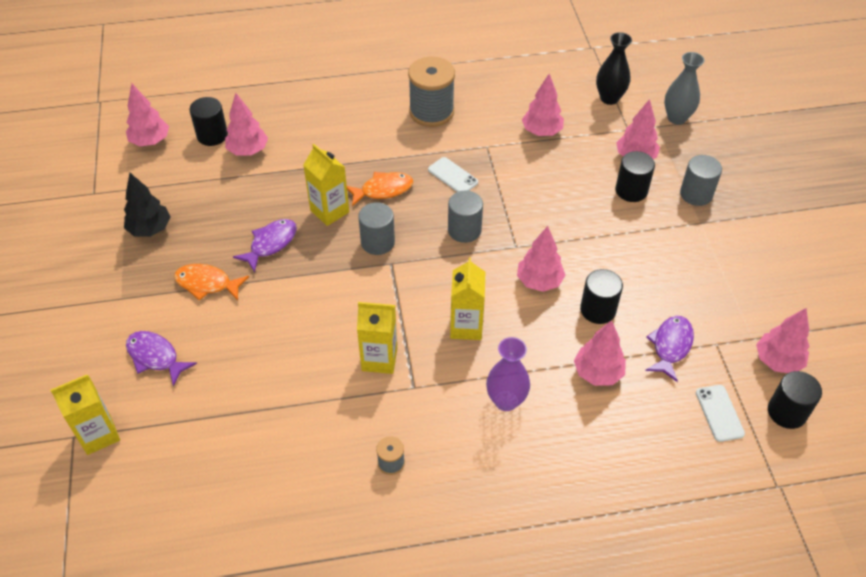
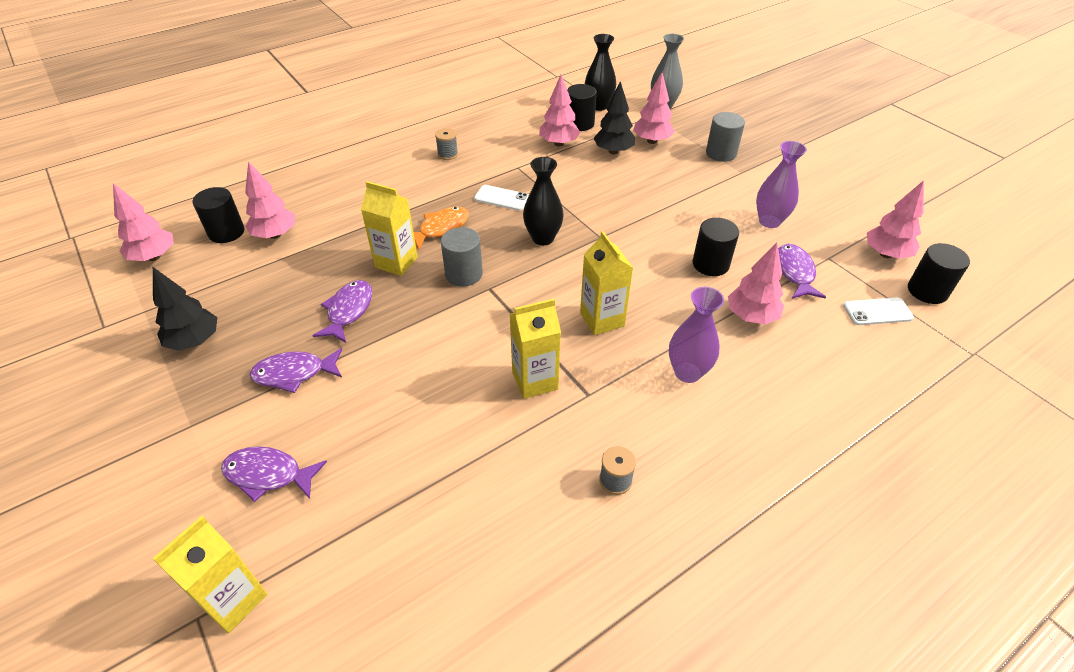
camera: 25 degrees left, 5 degrees down
(207, 284) = (294, 373): orange fish -> purple fish
(431, 112) = (448, 154): grey spool -> grey spool, size x0.45
(464, 230) = (543, 238): grey cylinder -> black vase
(539, 281) = (642, 258): pink tree -> none
(589, 157) = (613, 151): none -> black tree
(631, 190) = (667, 165): black cylinder -> black cylinder (579, 124)
(688, 286) = (769, 221): none -> purple vase
(719, 413) = (877, 312): white phone -> white phone turned 60 degrees counterclockwise

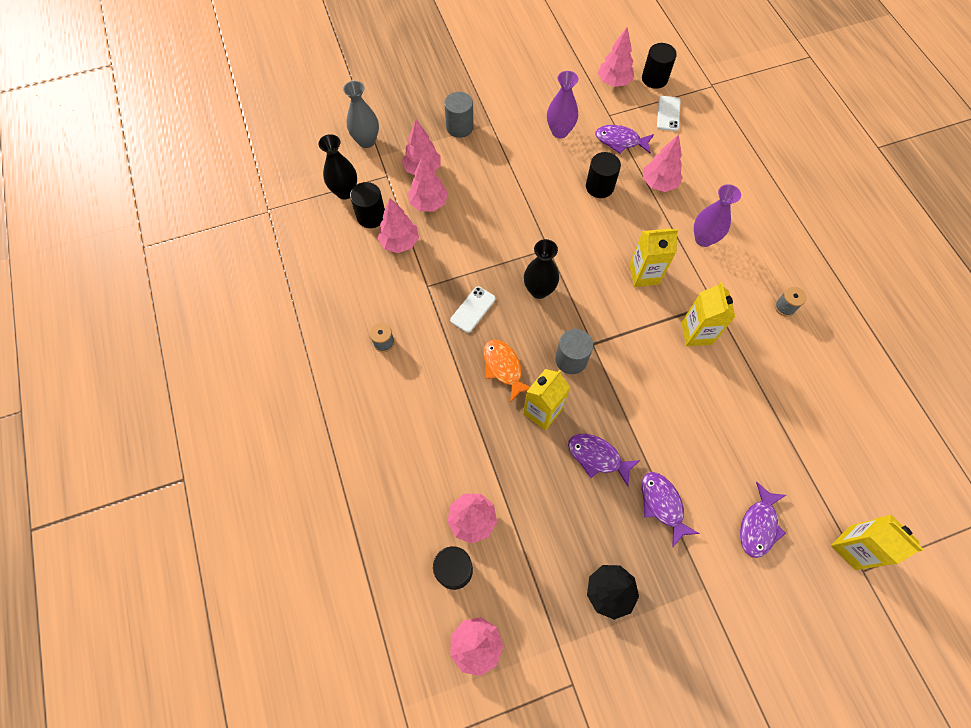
camera: 75 degrees left, 20 degrees up
(294, 373) = (662, 505): purple fish -> purple fish turned 150 degrees clockwise
(613, 151) = (429, 203): black tree -> pink tree

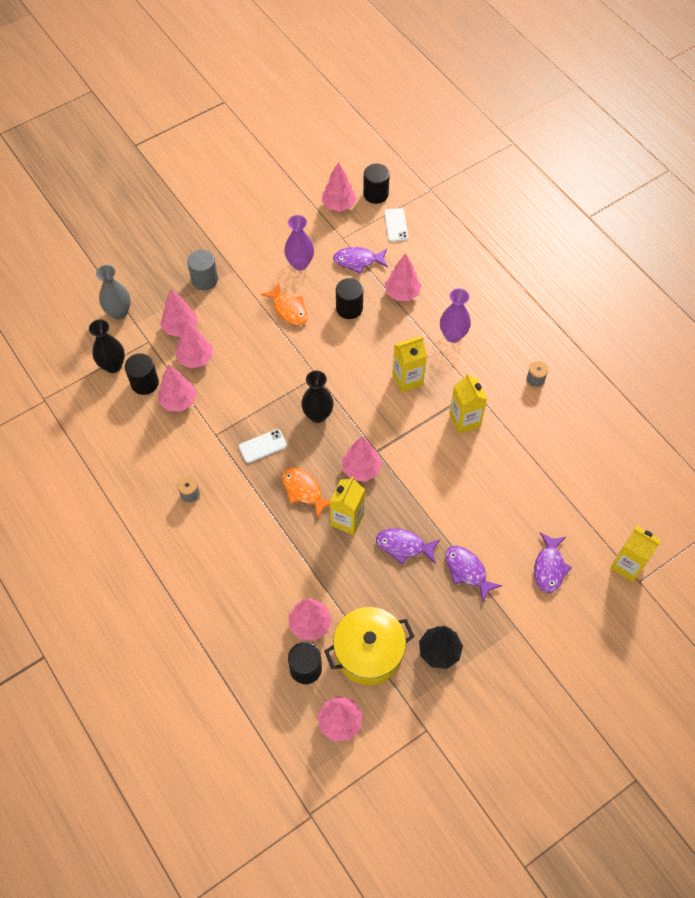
camera: 15 degrees left, 5 degrees down
(473, 309) = (262, 446): white phone -> white phone turned 45 degrees clockwise
(529, 571) = (368, 653): none -> yellow pot
(537, 174) = (289, 309): none -> orange fish
(571, 359) = (361, 469): grey cylinder -> pink tree

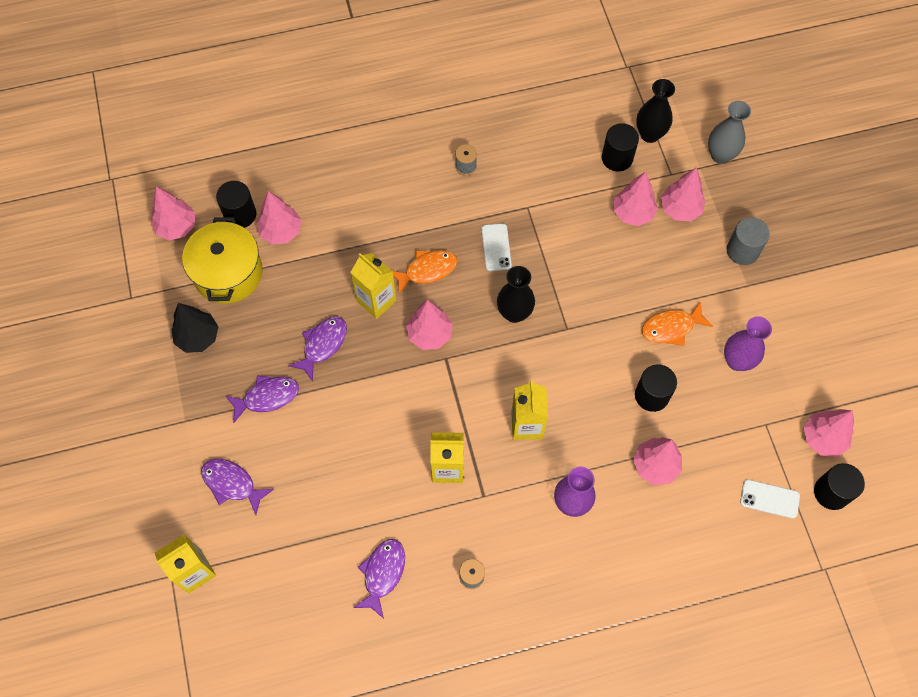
camera: 110 degrees right, 5 degrees up
(178, 401) = (582, 183): pink tree -> none
(358, 261) = (722, 430): purple fish -> purple fish (382, 574)

